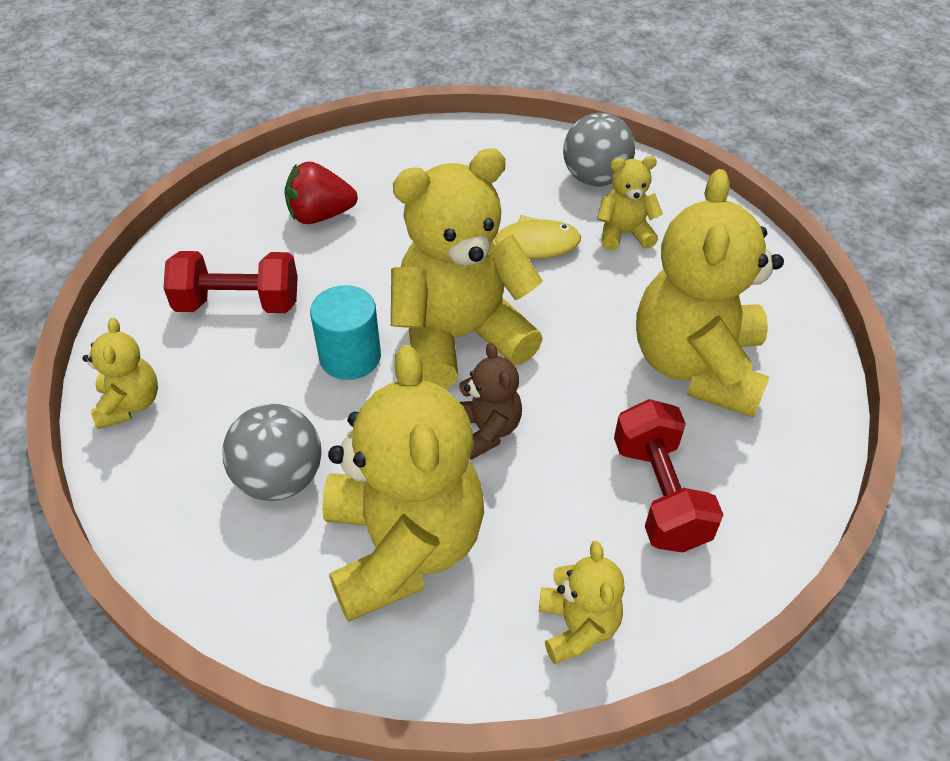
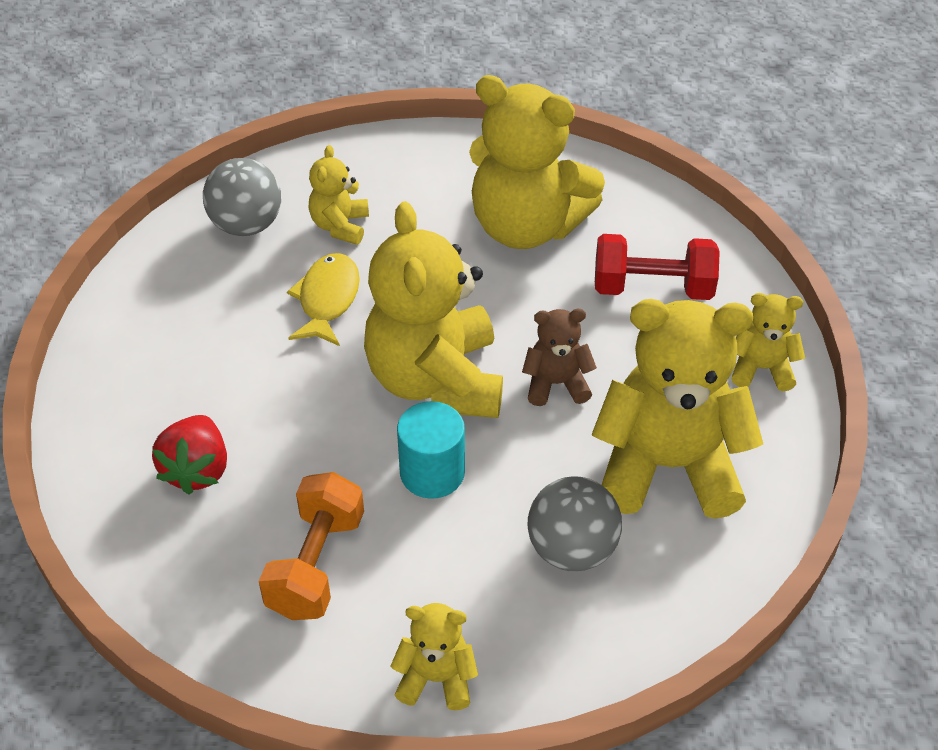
camera: 75 degrees left, 0 degrees up
(238, 304) = (316, 564): red dumbbell -> orange dumbbell

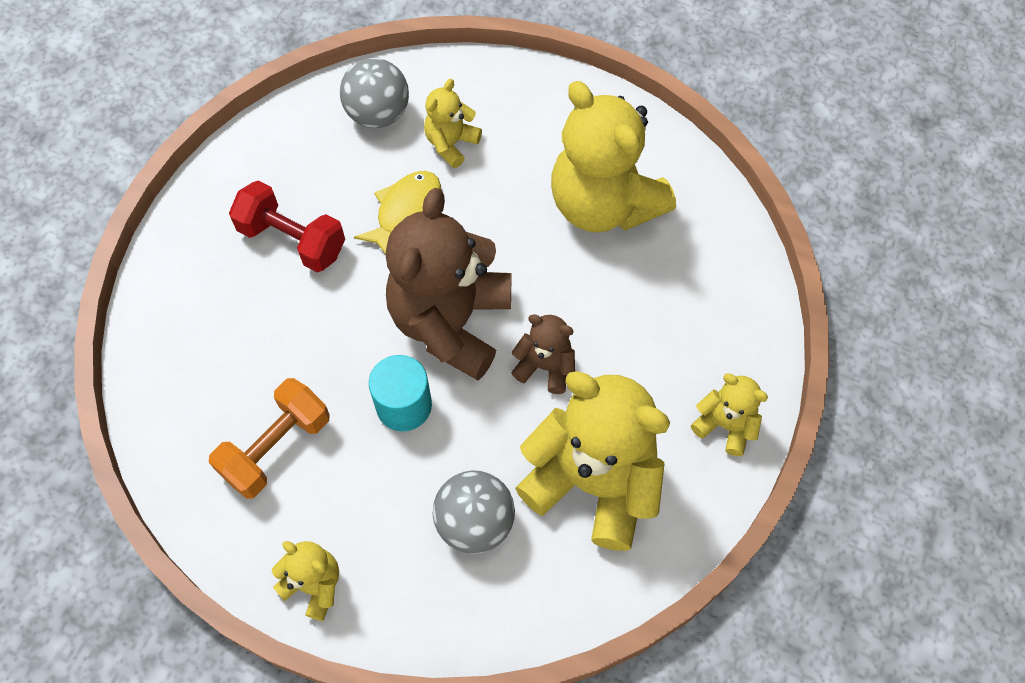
camera: 25 degrees right, 15 degrees up
(197, 470) = (231, 326): red strawberry -> none
(436, 380) = (451, 322): yellow teddy bear -> brown teddy bear
(652, 288) = (677, 308): red dumbbell -> red dumbbell (292, 240)

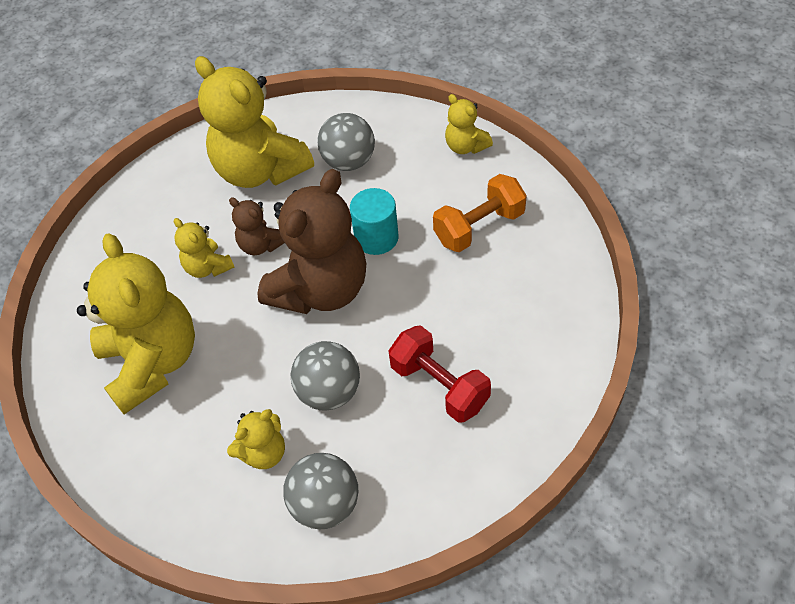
camera: 160 degrees left, 10 degrees down
(405, 211) = (329, 392): yellow fish -> grey ball
(725, 425) = (154, 187): yellow teddy bear -> yellow teddy bear (208, 267)

